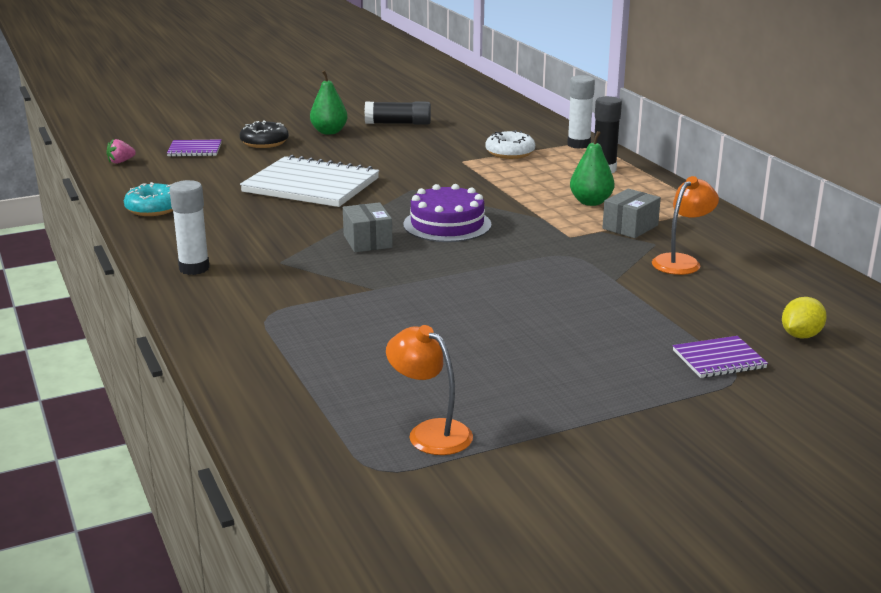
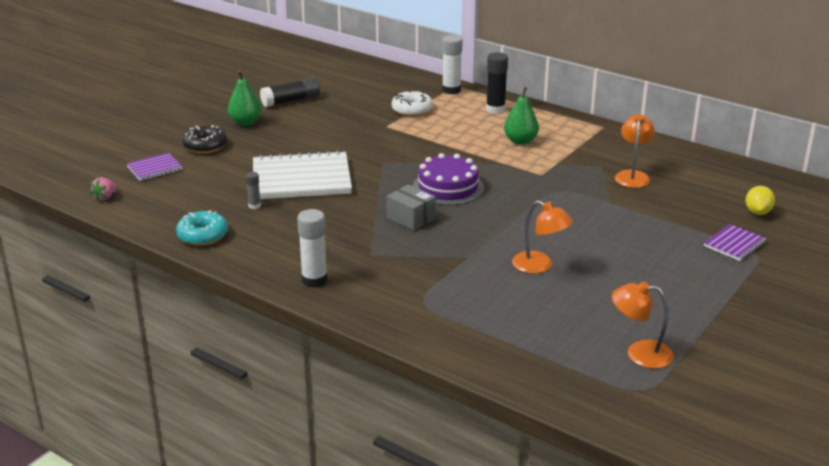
camera: 30 degrees left, 5 degrees up
(234, 197) = (254, 206): none -> grey glue stick
(441, 317) = (539, 266): none -> orange lamp
(630, 227) = (570, 156): grey box -> none

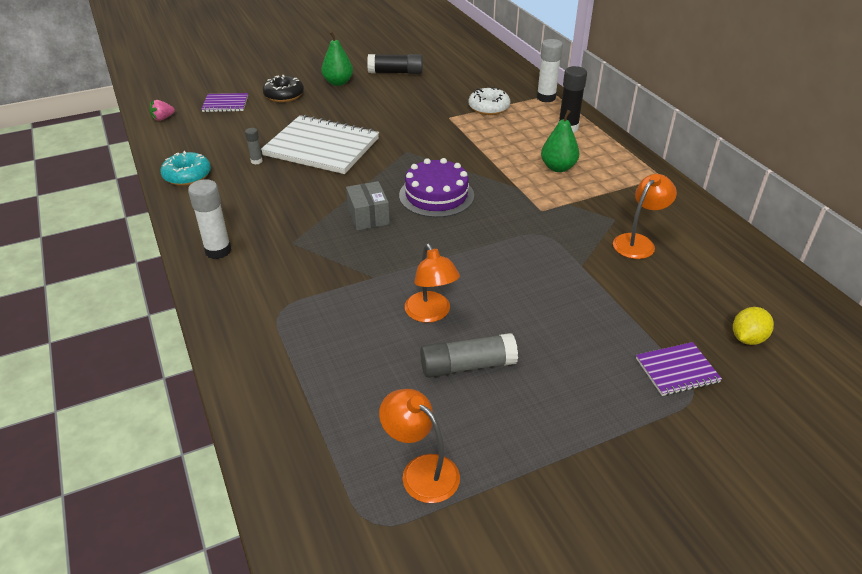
camera: 30 degrees right, 10 degrees up
(601, 287) = (467, 366): none -> grey glue stick

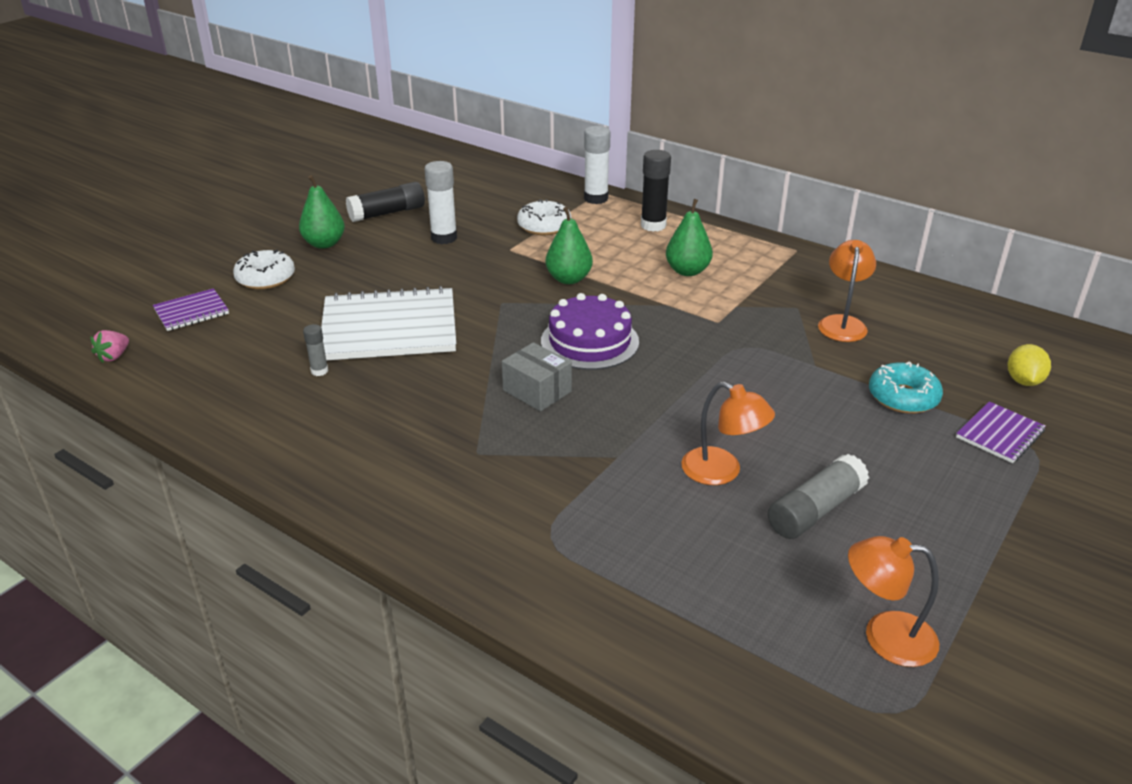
camera: 30 degrees left, 5 degrees down
(187, 175) = (239, 419): turquoise donut -> turquoise donut (903, 397)
(218, 251) = (391, 497): white glue stick -> white glue stick (444, 238)
(284, 95) = (265, 278): black donut -> white donut
(467, 149) = (569, 279): none -> green pear

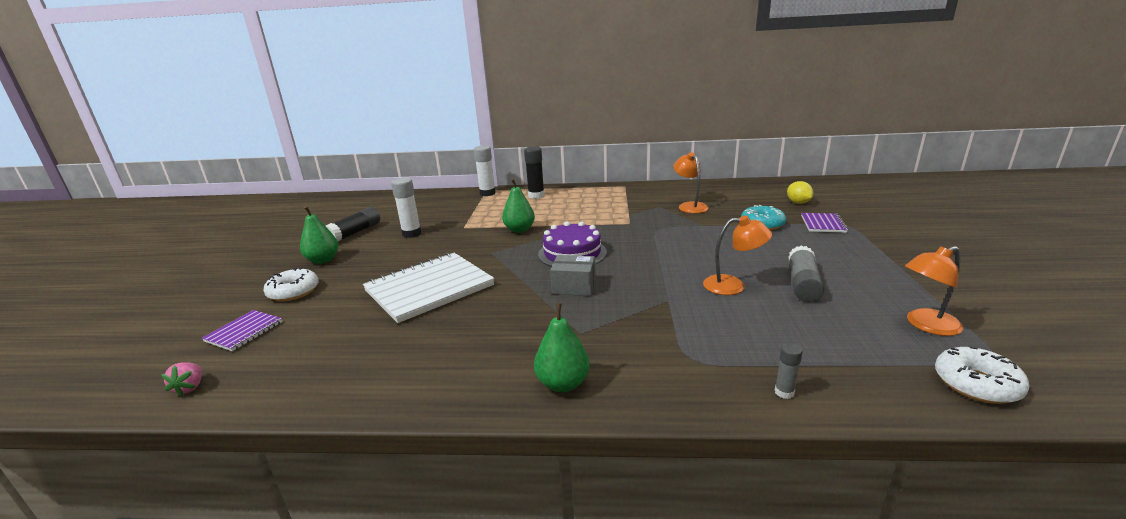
camera: 30 degrees left, 10 degrees down
(319, 371) = (403, 330): grey glue stick -> grey glue stick (784, 392)
(544, 226) = (472, 212): white donut -> white donut (976, 384)
(687, 271) = (582, 208): green pear -> green pear (563, 384)

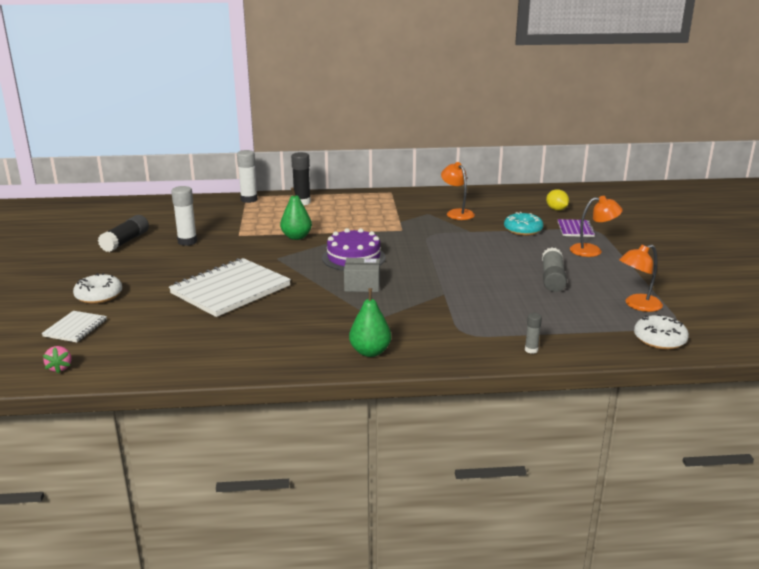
camera: 10 degrees left, 0 degrees up
(244, 332) = (75, 328): purple notebook -> white notebook
(323, 260) = (109, 268): green pear -> none
(733, 285) = (496, 281): orange lamp -> orange lamp (592, 250)

